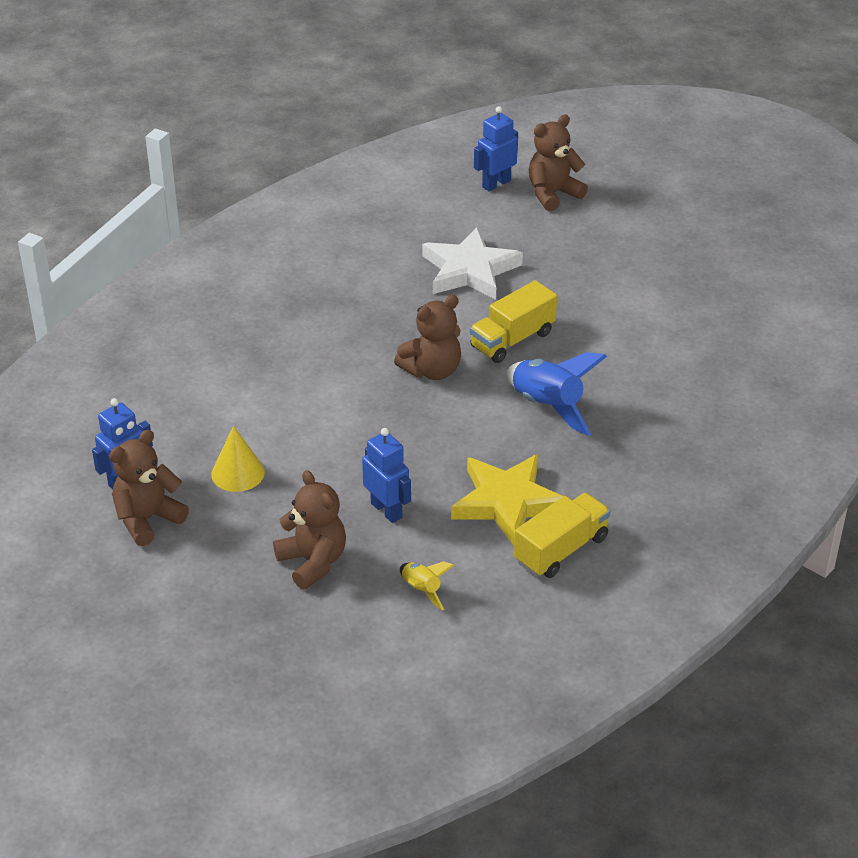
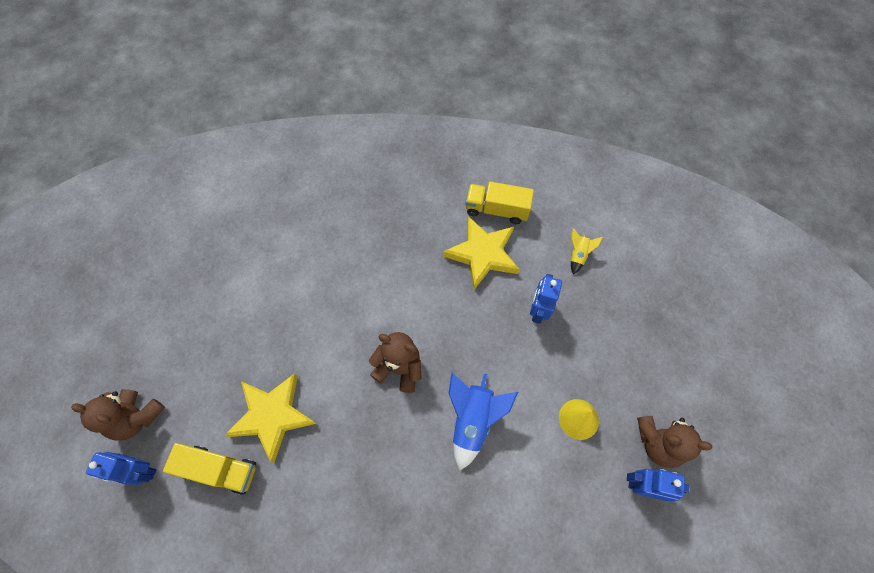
camera: 125 degrees left, 25 degrees up
(313, 562) = (606, 322): brown teddy bear -> none
(469, 270) = (272, 416): white star -> yellow star
(512, 340) = (335, 339): yellow truck -> yellow truck (220, 469)
(548, 407) = (387, 280): blue rocket -> blue rocket (473, 420)

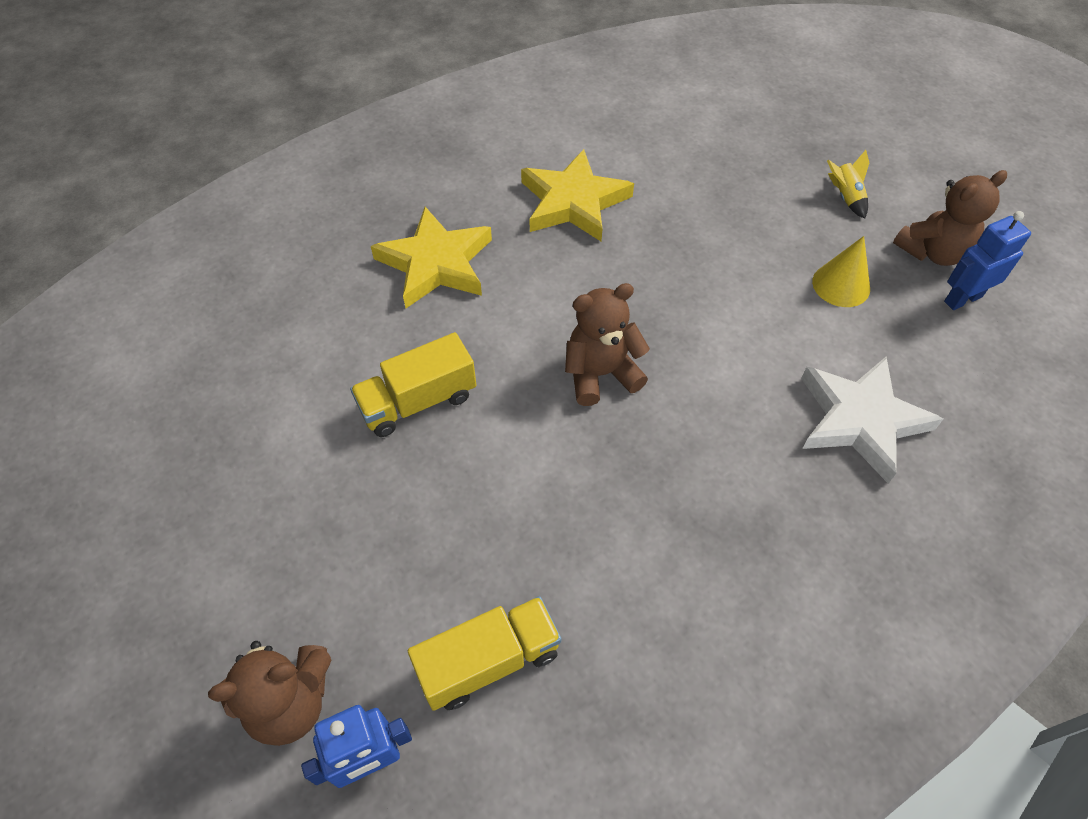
camera: 40 degrees left, 10 degrees down
(272, 416) = (495, 542): yellow star -> yellow star (436, 263)
(473, 420) = (739, 364): blue rocket -> none
(496, 210) = (543, 152): yellow truck -> yellow truck (418, 401)
(503, 505) = (860, 420): none -> white star
(538, 311) = (691, 216): blue robot -> none
(578, 255) = (676, 142): yellow rocket -> yellow rocket (845, 197)

